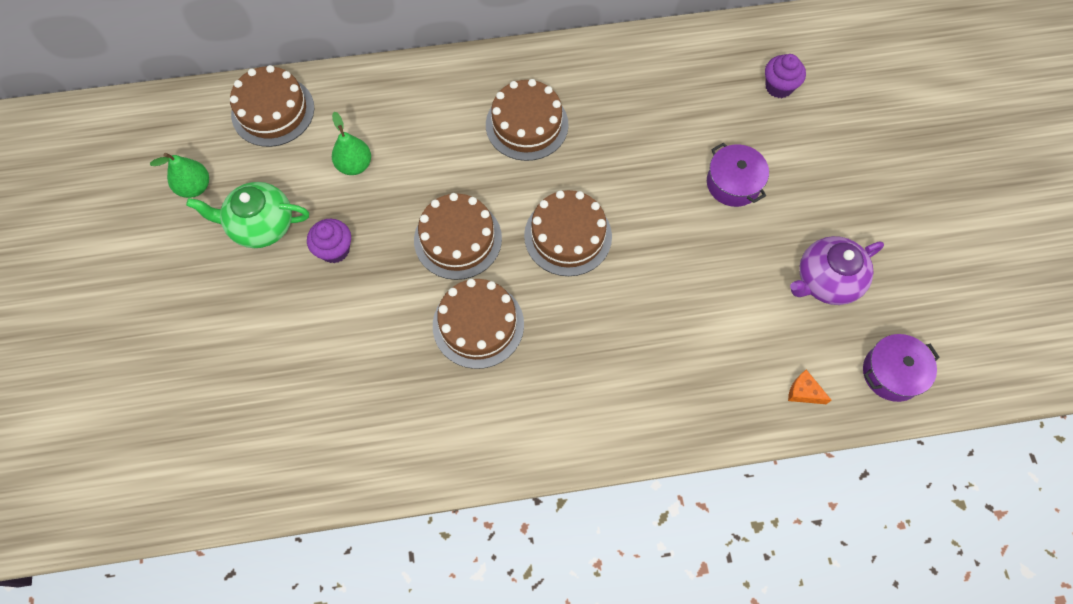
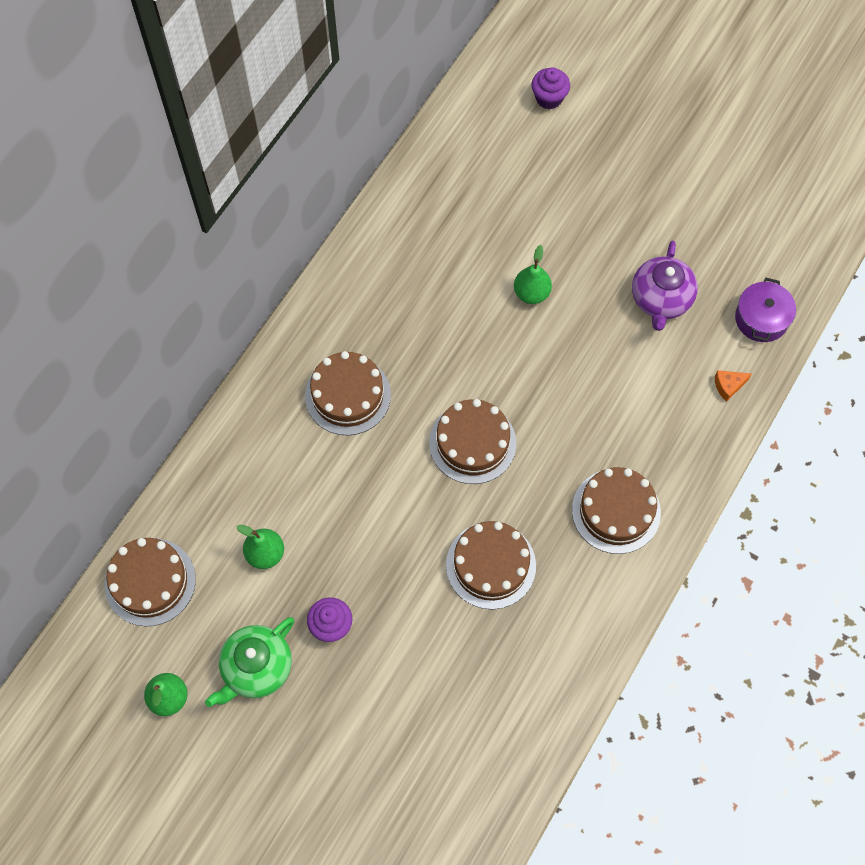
camera: 50 degrees left, 0 degrees up
(458, 239) = (404, 525): brown cake -> brown cake (616, 511)
(733, 183) = (531, 293): purple pot -> green pear
(779, 87) = (480, 193): purple cupcake -> purple cupcake (549, 98)

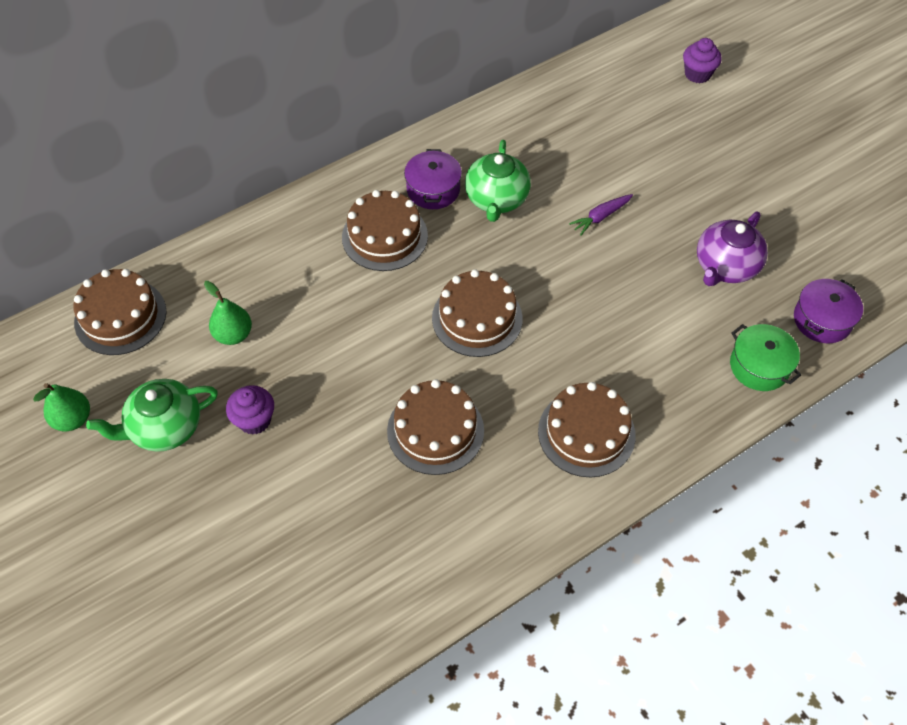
camera: 25 degrees right, 10 degrees down
(366, 327) = (433, 189): none -> purple pot
(430, 313) = (496, 199): none -> green teapot
(531, 293) = (600, 217): green pear -> purple carrot
(728, 386) = (759, 366): orange cheese -> green pot

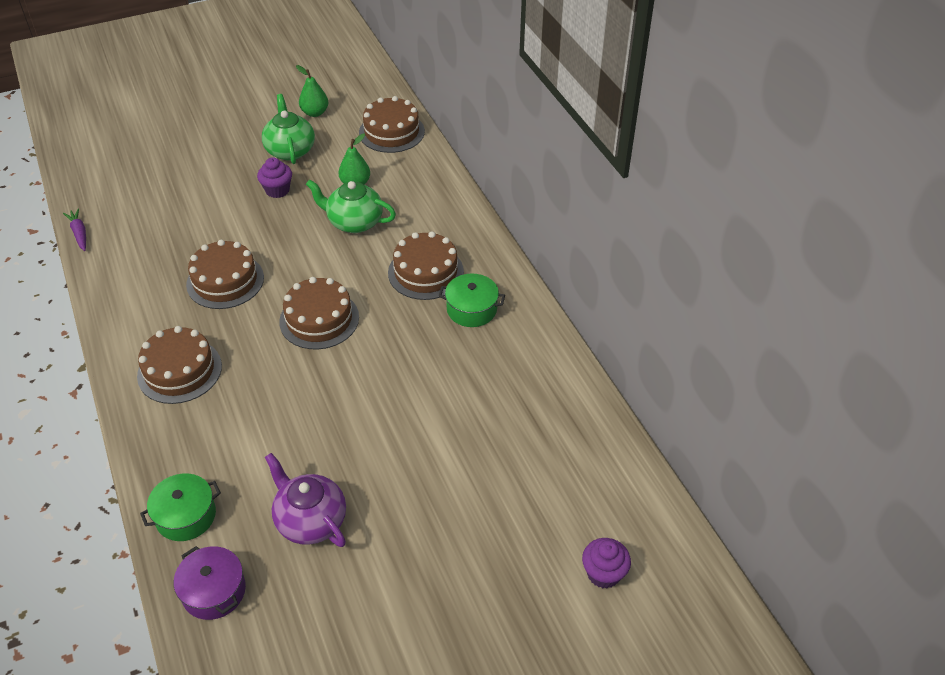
camera: 100 degrees right, 10 degrees down
(433, 189) = (471, 309): purple pot -> green pot
(496, 199) = (448, 352): green teapot -> green teapot (354, 222)
(600, 217) = (405, 428): purple carrot -> purple carrot (79, 233)

